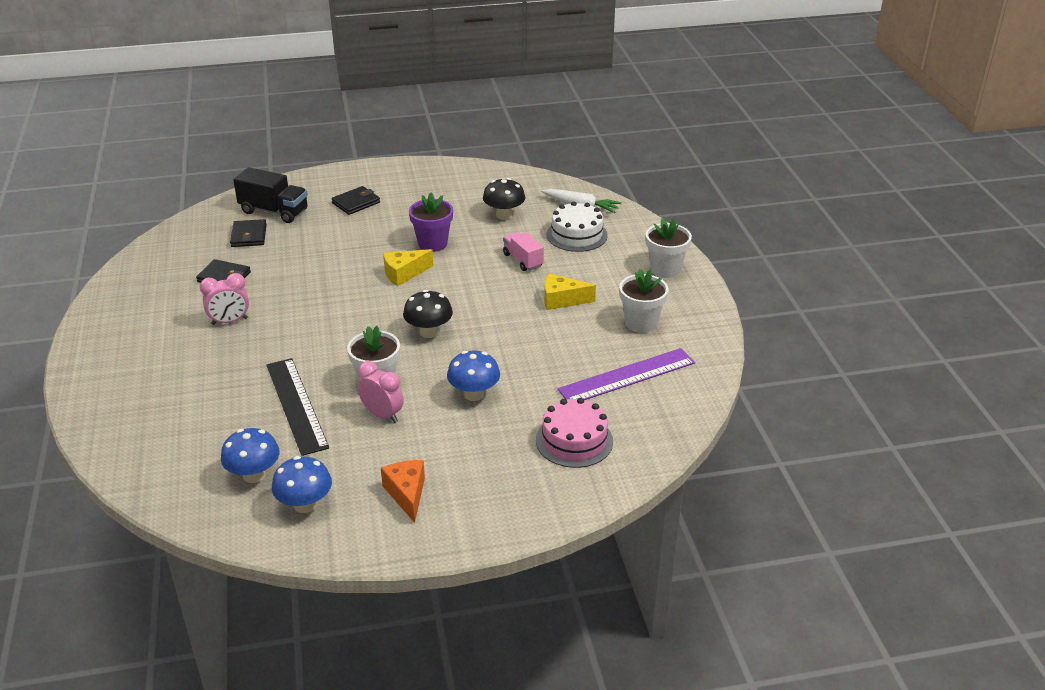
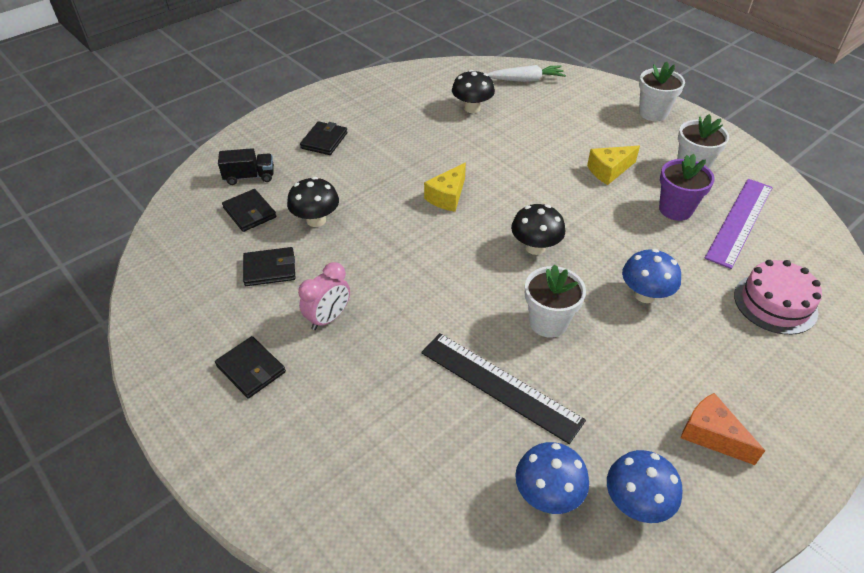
camera: 30 degrees left, 10 degrees up
(151, 332) = (251, 369): none -> black wallet
(274, 211) = (249, 177): black truck -> black truck, size x0.66
(289, 256) = (316, 220): none -> black mushroom
(382, 415) = (592, 356): pink clock -> none
(432, 243) = (440, 157): purple flower pot -> purple flower pot (675, 209)
(523, 260) = (535, 145): pink truck -> none
(576, 235) = (551, 106): white cake -> none

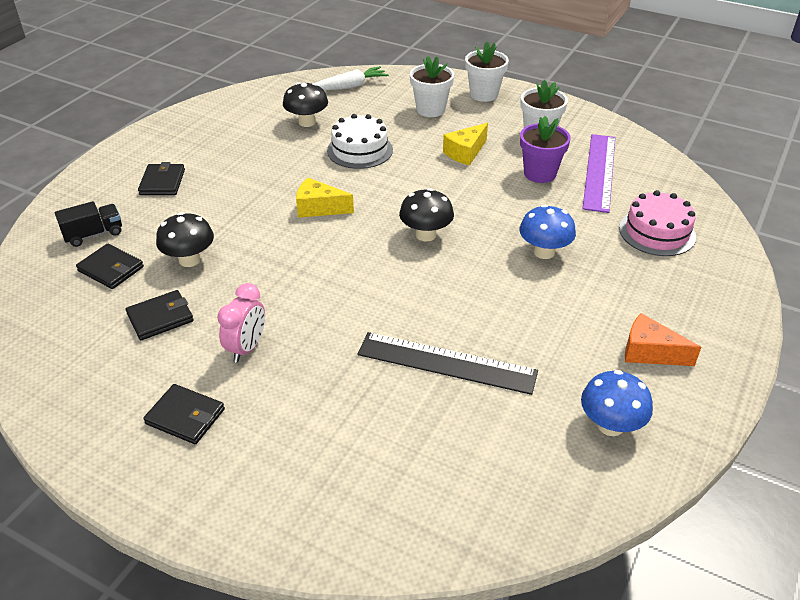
camera: 20 degrees left, 5 degrees down
(447, 196) = (319, 208): yellow cheese -> yellow cheese turned 90 degrees clockwise
(509, 146) = (360, 150): none -> white cake
(547, 494) = (531, 442): blue mushroom -> none
(548, 322) = (467, 297): white flower pot -> white flower pot (430, 109)

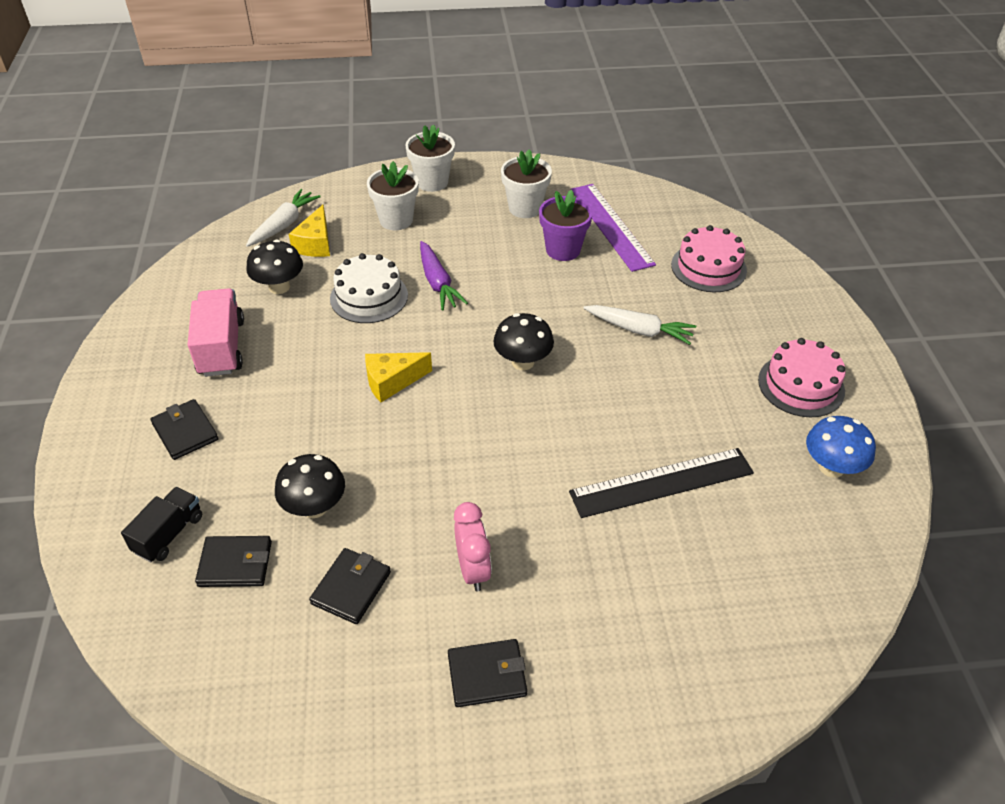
camera: 35 degrees left, 5 degrees up
(234, 144) = (221, 347): none -> pink truck
(418, 160) = (438, 283): none -> purple carrot
(465, 153) = (475, 256): yellow cheese -> yellow cheese (315, 244)
(544, 252) = (639, 330): blue mushroom -> white carrot
(649, 352) = (801, 385): orange cheese -> pink cake

